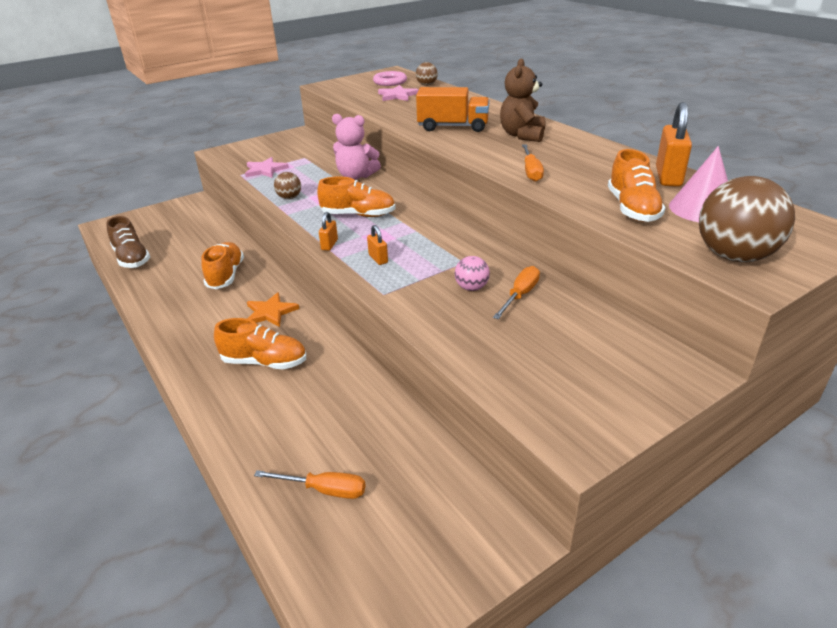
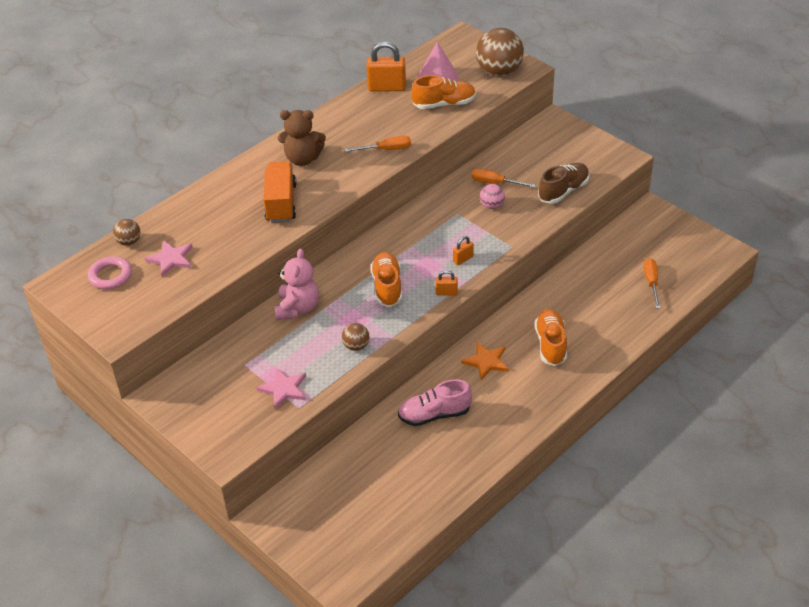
camera: 100 degrees left, 10 degrees up
(132, 258) = (416, 511): brown shoe -> brown shoe (563, 191)
(226, 275) = (434, 414): orange shoe -> pink shoe

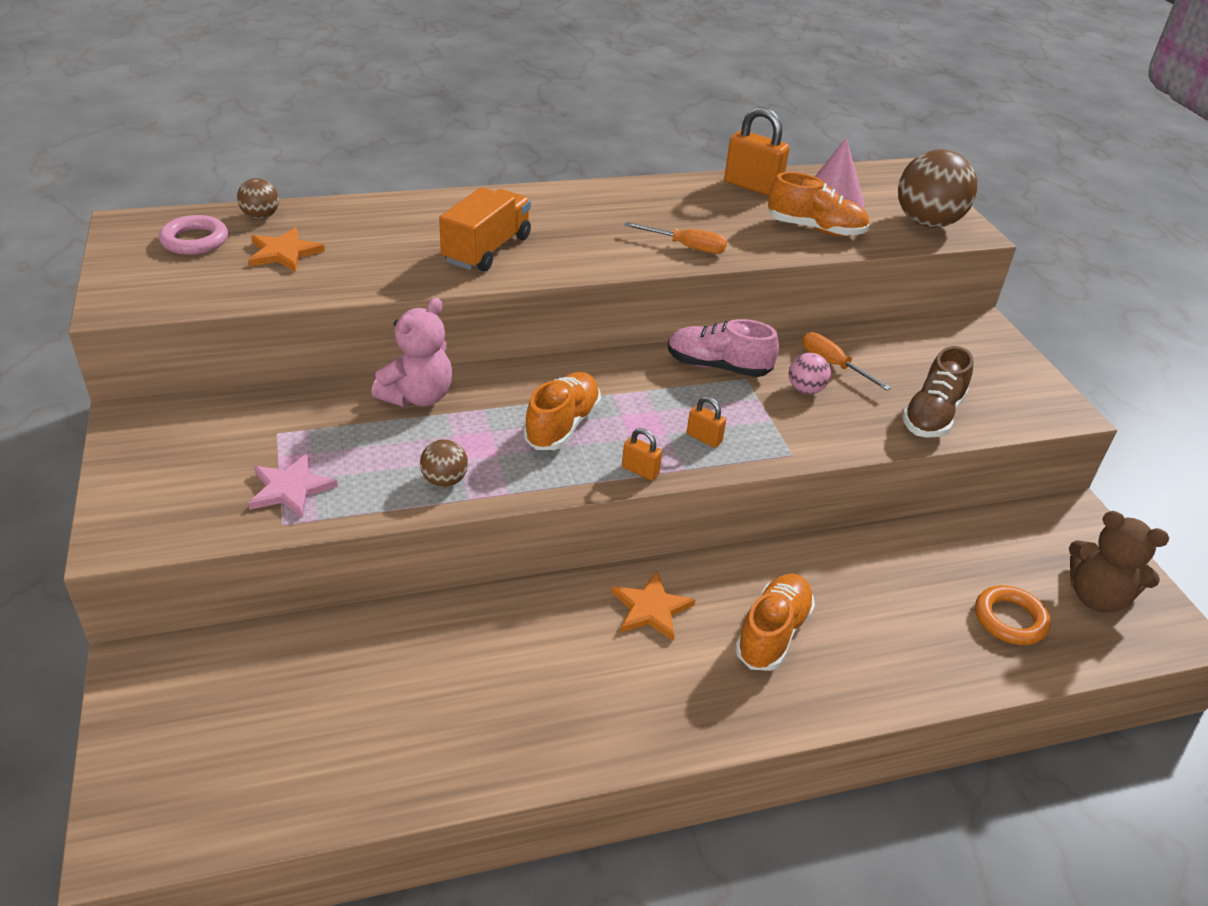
camera: 25 degrees right, 5 degrees down
(171, 259) = (284, 253): pink star -> orange star
(303, 159) = (566, 216): brown teddy bear -> brown teddy bear (1096, 597)
(434, 414) = (507, 647): pink shoe -> pink shoe (718, 366)
(463, 259) = (704, 438): orange padlock -> orange padlock turned 45 degrees clockwise
(563, 191) = (932, 416): brown shoe -> brown shoe turned 135 degrees clockwise
(651, 282) = (1010, 619): orange screwdriver -> orange ring

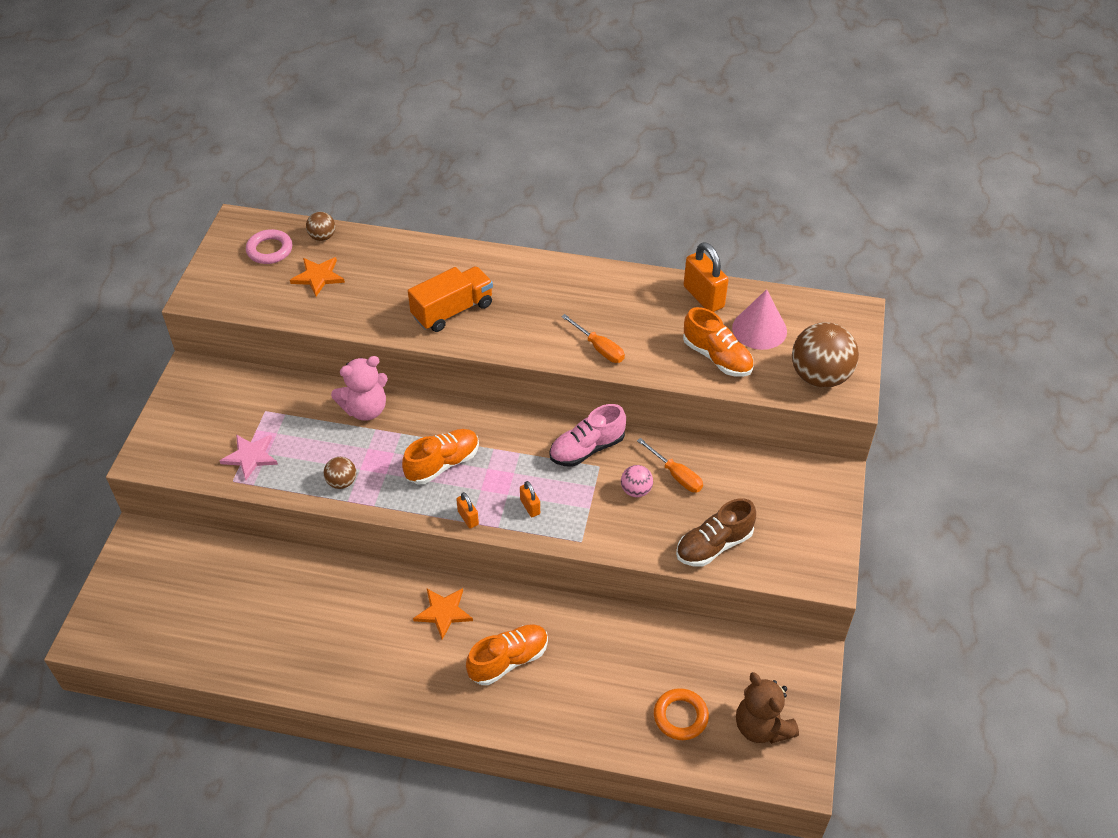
camera: 30 degrees right, 10 degrees up
(718, 366) = (587, 449): pink shoe -> pink shoe turned 75 degrees counterclockwise
(833, 365) = (676, 475): orange screwdriver -> orange screwdriver turned 150 degrees clockwise

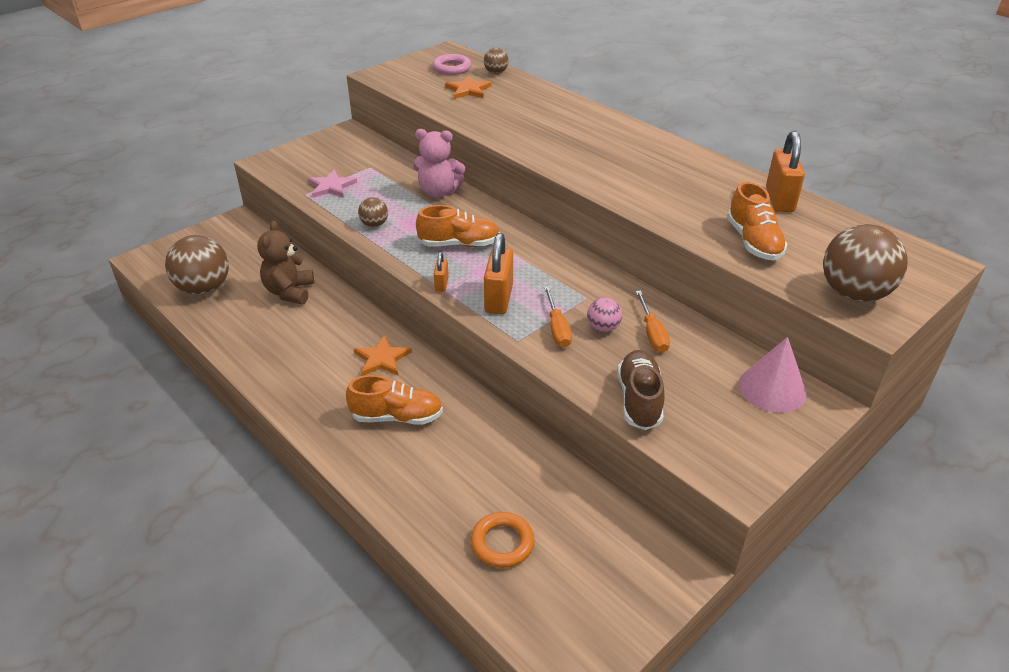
camera: 35 degrees right, 10 degrees down
(194, 635) = (204, 289): none -> brown ball
(452, 311) = (546, 137): orange truck -> none
(530, 507) = (499, 299): orange padlock -> orange padlock, size x1.96
(587, 449) = (587, 282): pink shoe -> none
(599, 348) = (645, 198): orange screwdriver -> orange screwdriver (557, 328)
(714, 545) = (639, 400): brown shoe -> brown shoe turned 90 degrees clockwise
(759, 329) = (817, 239): pink cone -> pink cone (772, 388)
(761, 727) = (575, 600): brown teddy bear -> brown teddy bear (289, 292)

